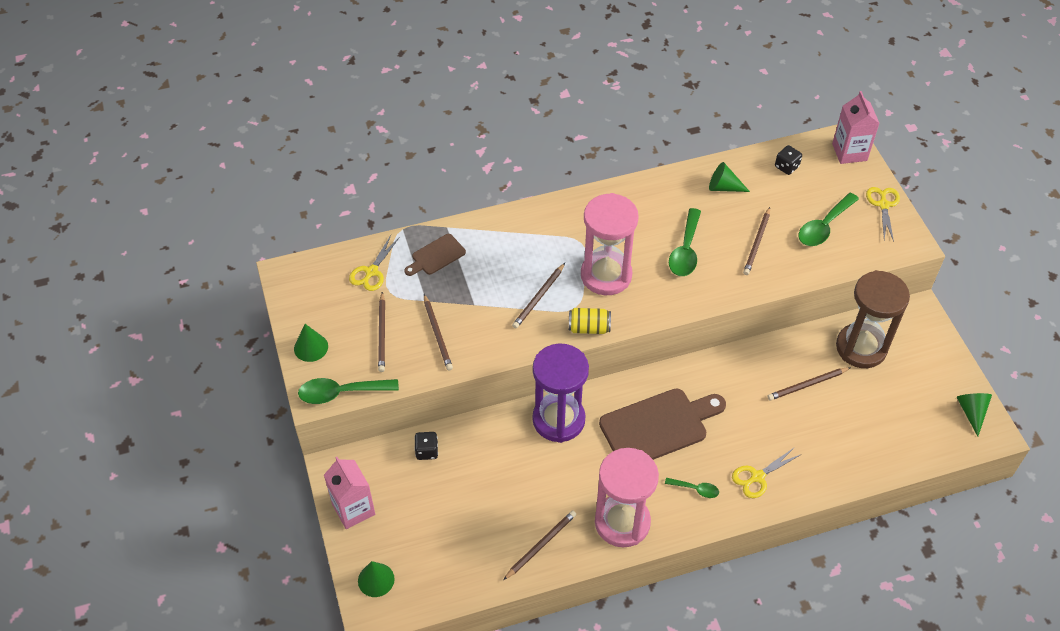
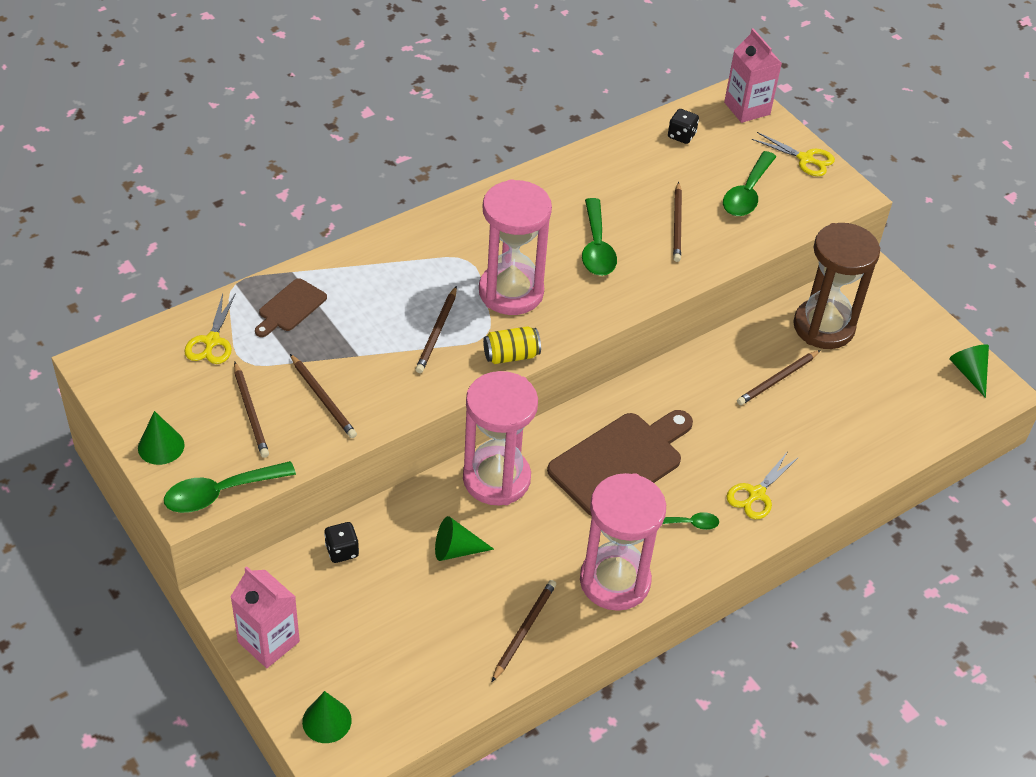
camera: 20 degrees left, 5 degrees down
(558, 419) = (496, 479): purple hourglass -> pink hourglass
(724, 187) = (617, 170): green cone -> green cone (456, 550)
(883, 205) = (805, 159): yellow scissors -> yellow scissors turned 135 degrees clockwise

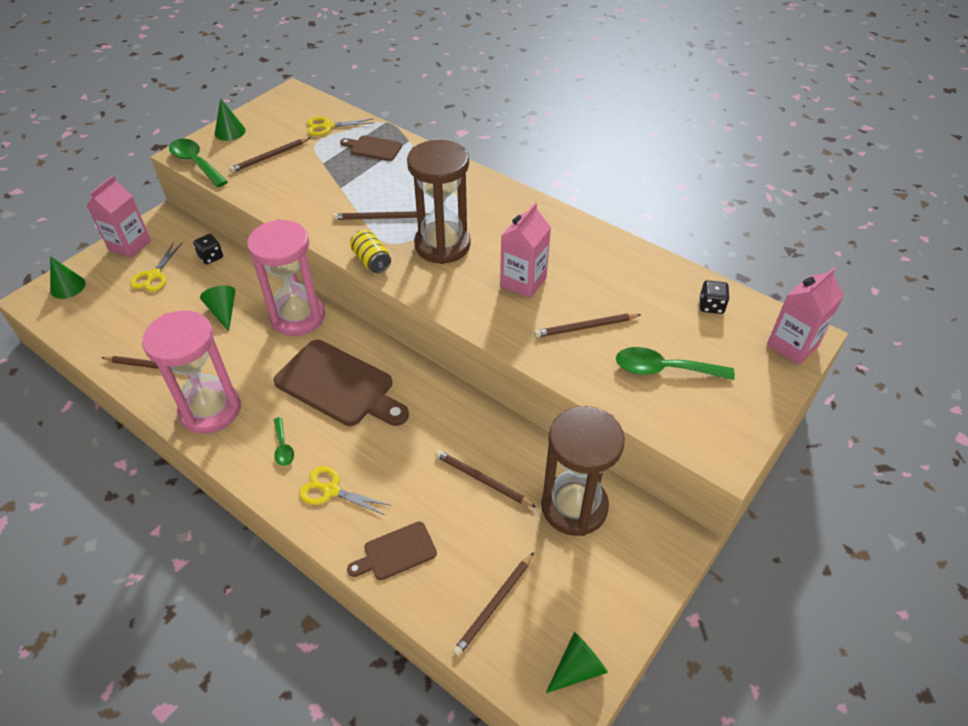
camera: 75 degrees right, 0 degrees up
(323, 398) = (292, 182): brown pencil -> brown pencil (494, 605)
(511, 292) = (442, 245): pink hourglass -> brown hourglass
(596, 247) = (523, 282): green spoon -> pink carton
(805, 159) = (752, 407): yellow scissors -> yellow scissors (154, 275)
(838, 460) = (396, 552): none -> brown cutting board

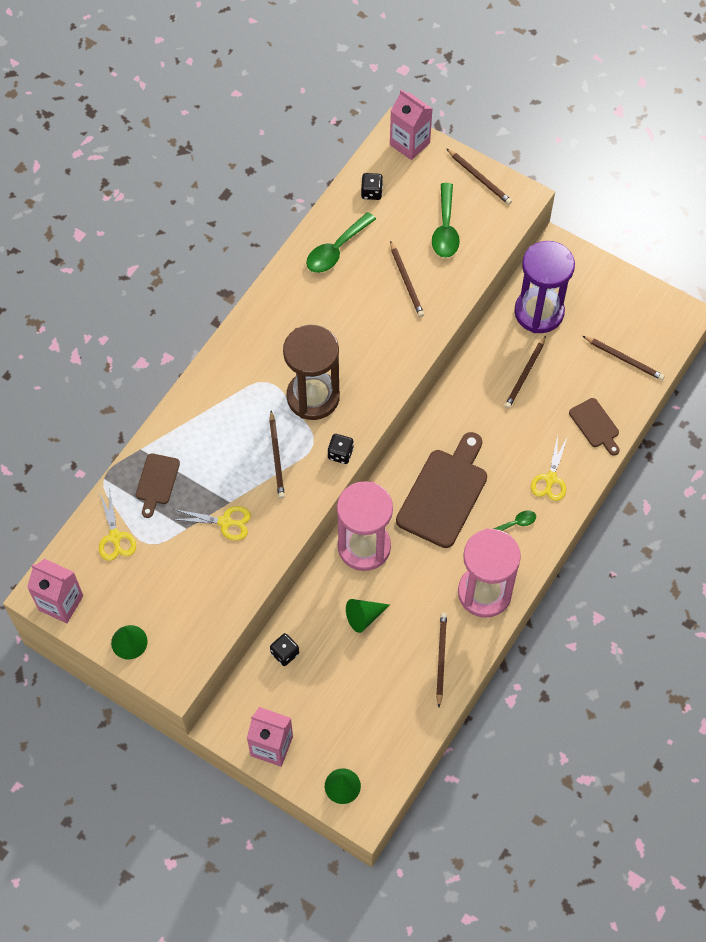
camera: 95 degrees left, 15 degrees up
(154, 275) = (318, 702): yellow scissors -> yellow scissors (225, 522)
(196, 163) = (193, 660): green spoon -> green spoon (336, 249)
(270, 157) = (178, 585): brown pencil -> brown pencil (479, 178)
(371, 261) = (340, 454): yellow can -> black dice
(523, 282) = (356, 328): pink carton -> pink carton (61, 603)
(574, 506) = (539, 312): brown hourglass -> purple hourglass
(577, 668) = (657, 309): green cone -> none

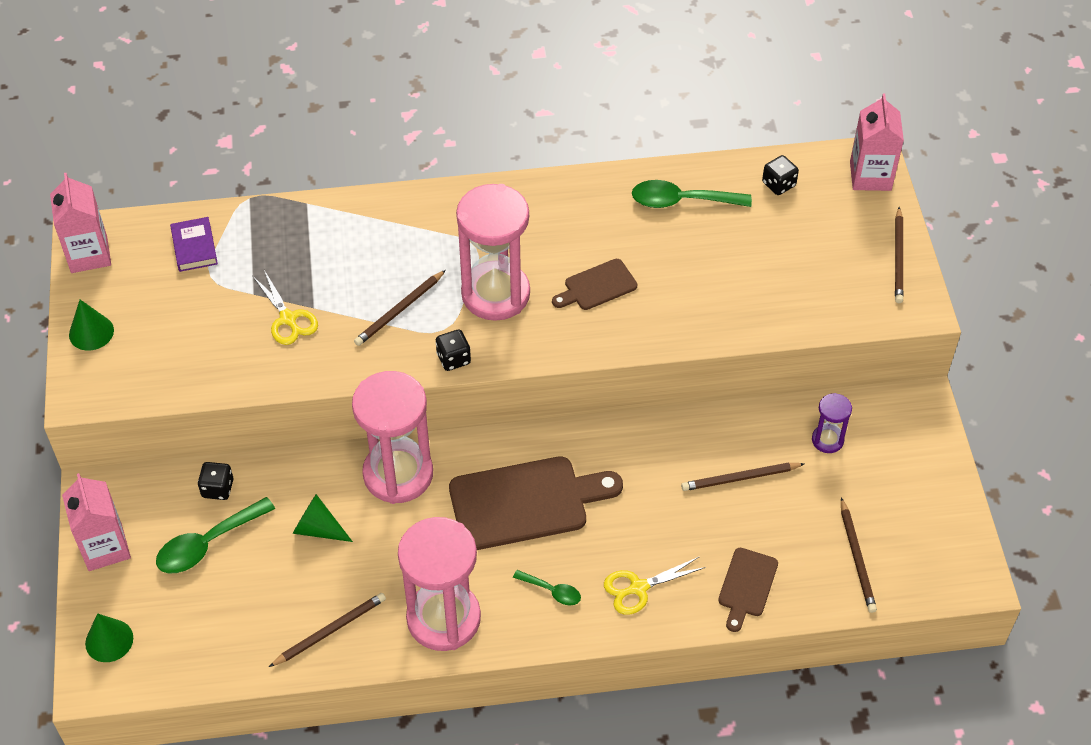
camera: 50 degrees right, 10 degrees down
(115, 537) = (194, 247): yellow scissors -> purple book
(157, 482) = (282, 238): brown cutting board -> brown cutting board (597, 286)
(313, 397) = (495, 294): brown hourglass -> pink hourglass
(406, 281) = (708, 279): brown pencil -> none
(445, 228) = (806, 270): green spoon -> green spoon (208, 543)
(539, 312) = (827, 440): purple hourglass -> purple hourglass, size x0.46

